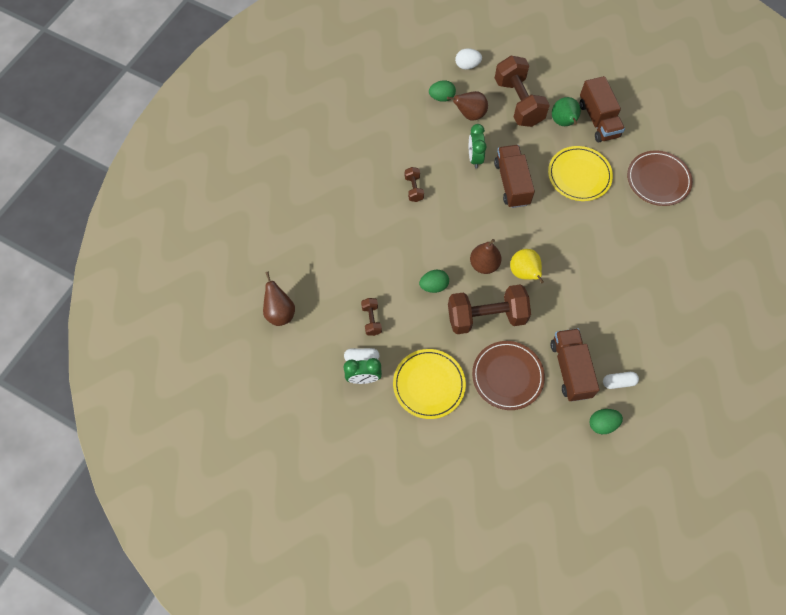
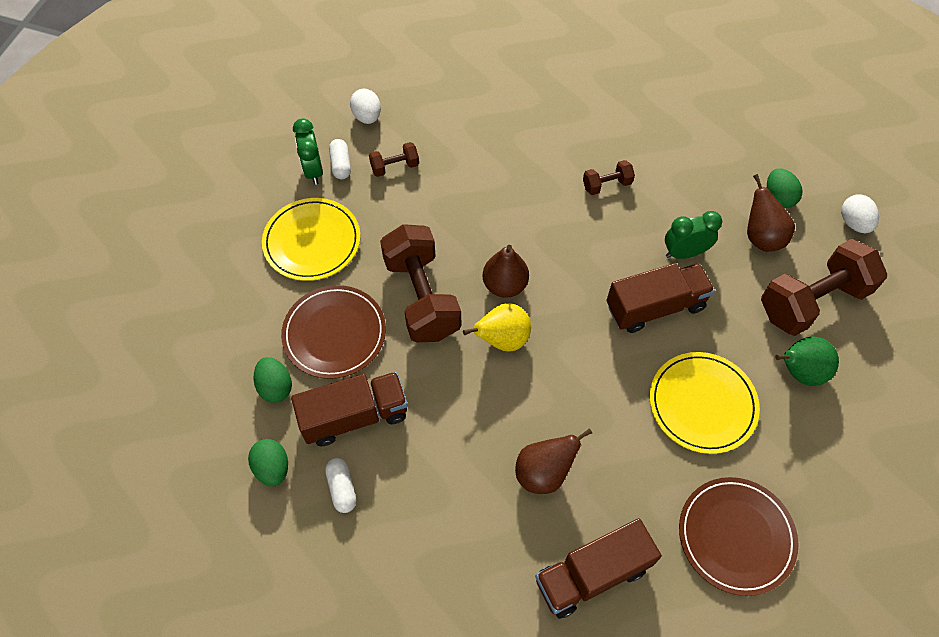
camera: 80 degrees right, 5 degrees down
(280, 312) = (389, 75): brown pear -> brown pear (543, 473)
(318, 334) = (367, 117): none -> white egg
(434, 286) = (458, 228): green egg -> green egg (275, 387)
(598, 120) = (826, 426): brown truck -> brown truck (592, 574)

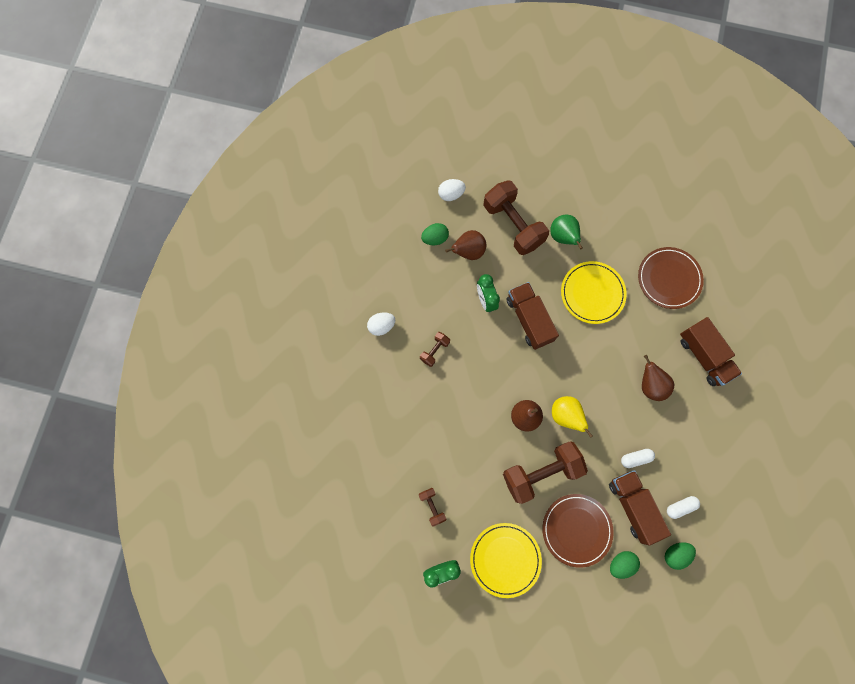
camera: 95 degrees left, 15 degrees up
(341, 164) = (433, 549): white capsule -> white capsule (635, 458)
(367, 117) = (385, 535): white egg -> white egg (381, 326)
(606, 185) = (434, 351): brown dumbbell -> brown dumbbell turned 60 degrees clockwise

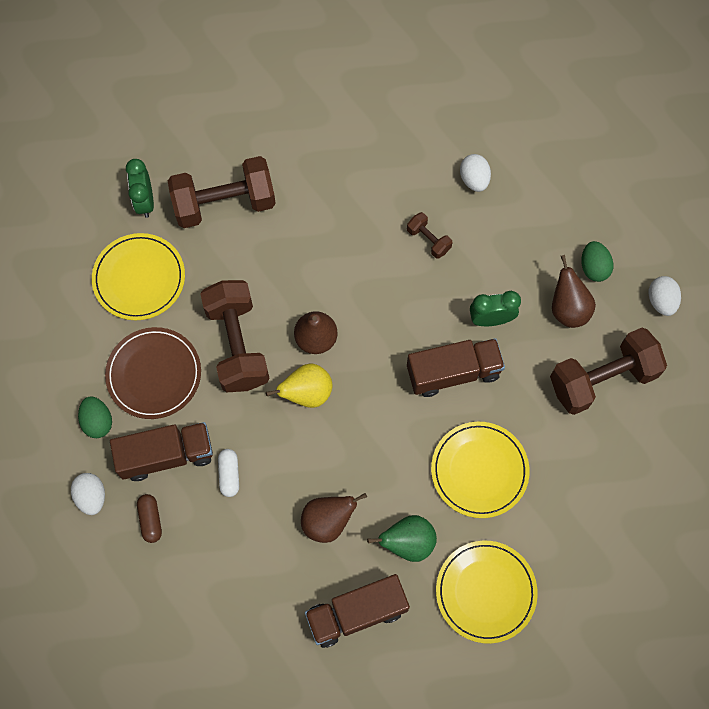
camera: 100 degrees right, 5 degrees down
(432, 506) = (224, 203): brown dumbbell -> brown dumbbell, size x2.18
(563, 237) = (574, 447): green pear -> green pear (408, 542)
(669, 279) = (485, 592): brown plate -> yellow plate
(675, 554) = (91, 496): green egg -> white egg
(680, 507) = (150, 520): white capsule -> brown capsule

